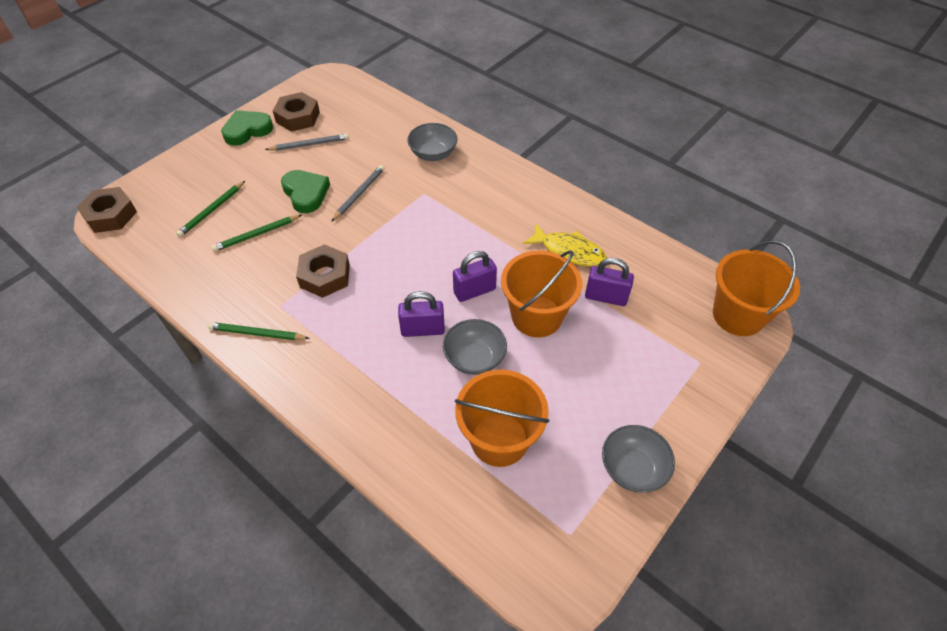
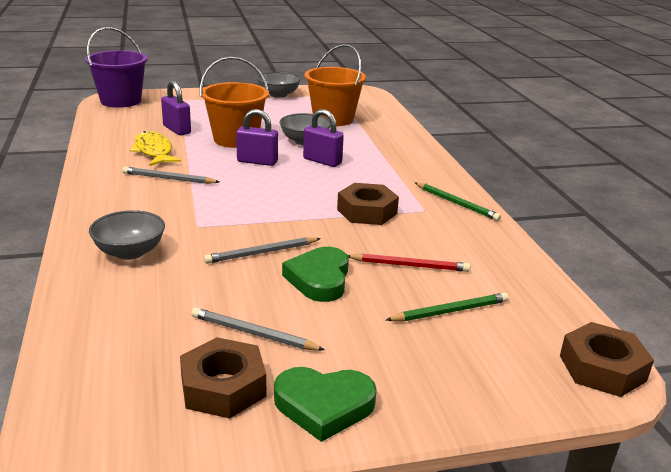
camera: 145 degrees left, 25 degrees down
(257, 234) = (409, 266): green pencil -> red pencil
(507, 226) = (169, 179): none -> grey pencil
(738, 315) = (121, 101): orange bucket -> purple bucket

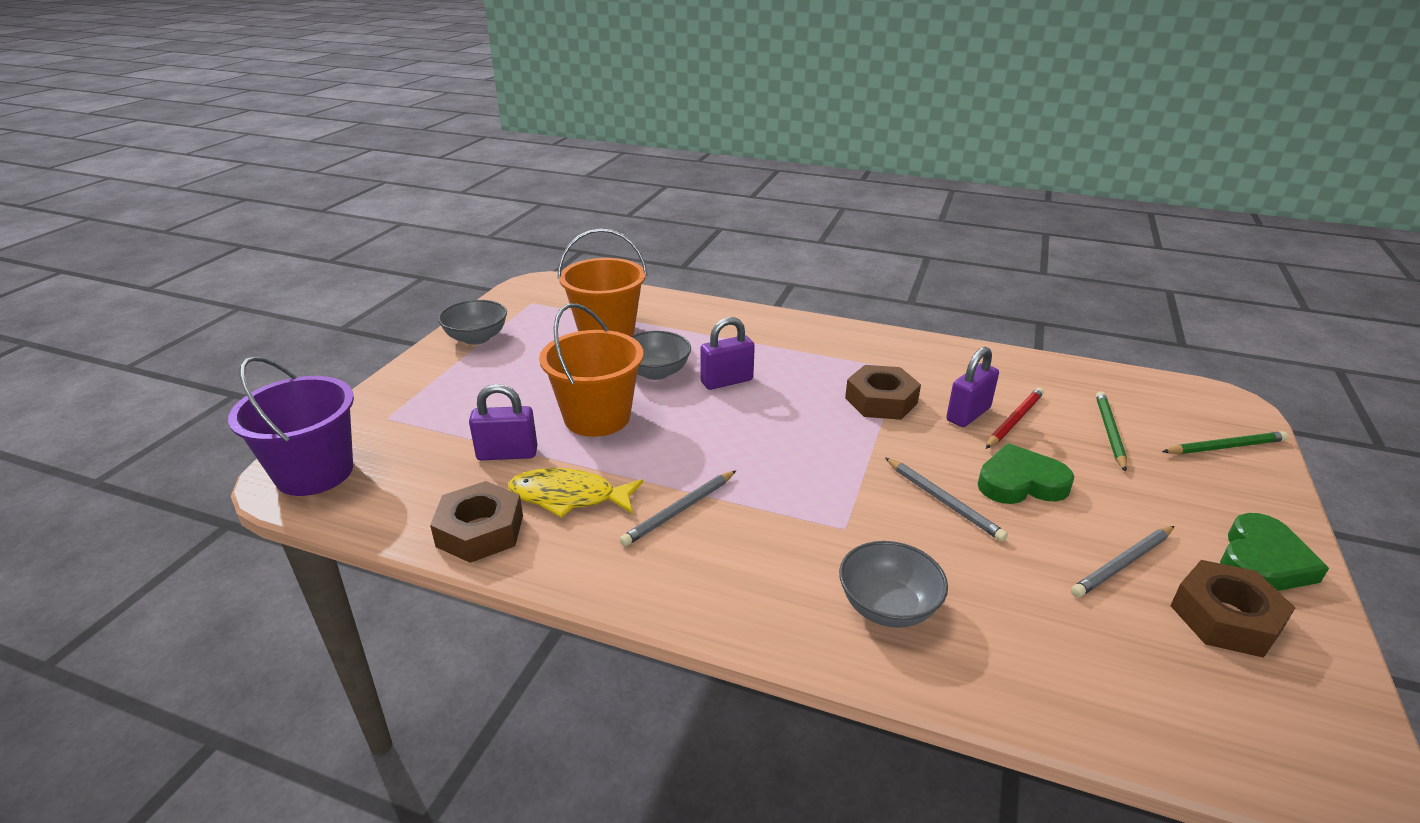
camera: 55 degrees left, 5 degrees up
(257, 161) = (686, 424): purple padlock -> purple padlock (968, 414)
(261, 253) = (943, 501): grey pencil -> grey pencil turned 45 degrees counterclockwise
(319, 279) = (1020, 482): green heart -> green heart turned 135 degrees clockwise
(456, 203) = (895, 347): green pencil -> green pencil (1225, 447)
(602, 368) = (1215, 400): brown nut -> brown nut (480, 531)

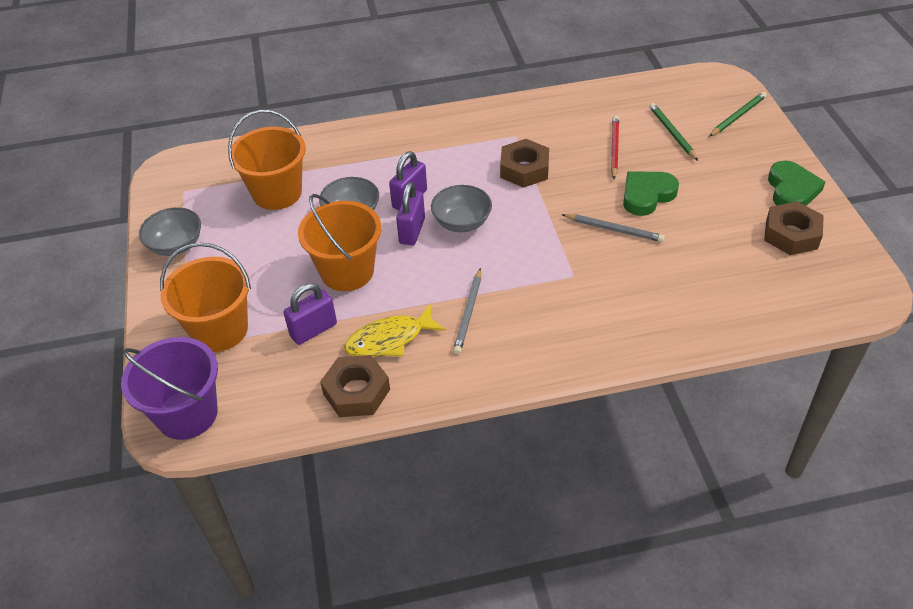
camera: 30 degrees left, 15 degrees up
(428, 416) = (219, 330): none -> orange bucket
(887, 607) = (632, 313): grey bowl -> grey bowl (462, 222)
(968, 414) = (584, 156): purple padlock -> purple padlock (412, 231)
(1123, 563) = (729, 225): grey pencil -> none

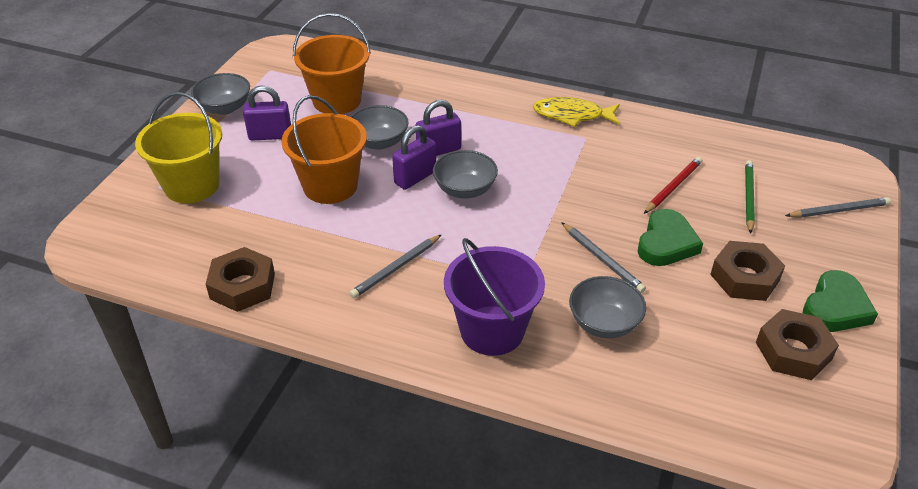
camera: 30 degrees right, 5 degrees down
(187, 414) = (107, 237): purple bucket -> purple bucket (492, 330)
(219, 330) = (192, 185): orange bucket -> yellow bucket
(313, 330) = (259, 220): purple padlock -> purple padlock (270, 135)
(389, 339) = (309, 257): yellow fish -> yellow fish (572, 115)
(524, 169) = (566, 169): brown nut -> brown nut (745, 277)
(647, 195) = (666, 243): green heart -> green heart turned 120 degrees clockwise
(657, 277) = (604, 323): none -> grey bowl
(737, 116) = (838, 210): green pencil -> grey pencil

